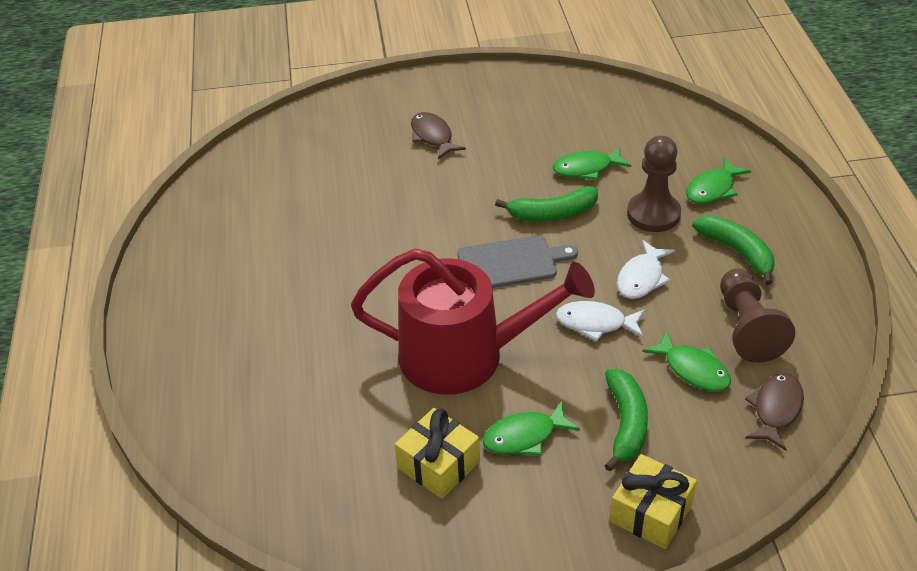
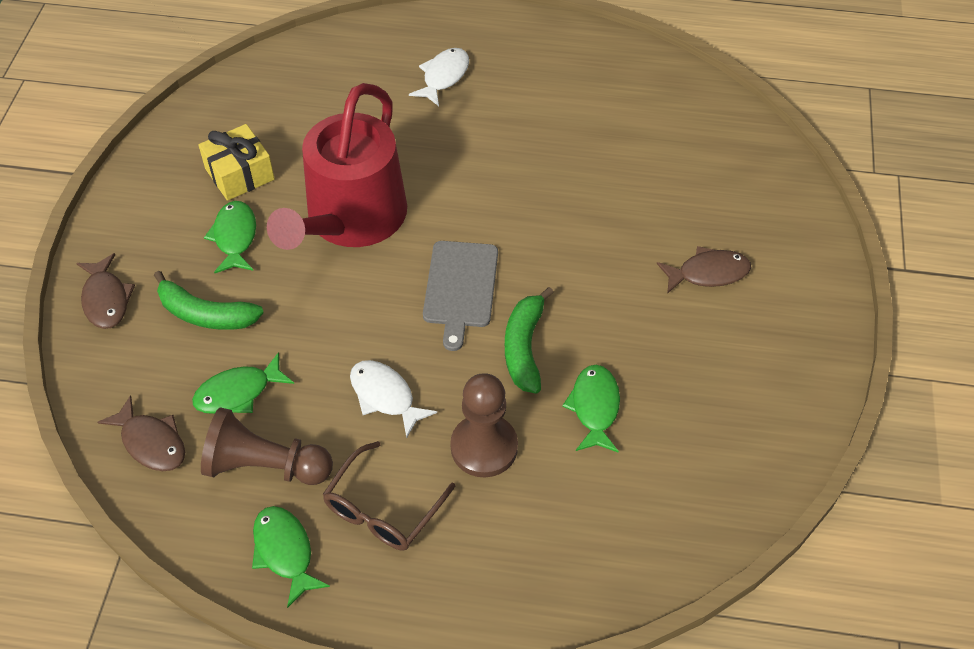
camera: 105 degrees right, 10 degrees up
(595, 323) = (340, 332): white fish -> white fish (444, 77)
(651, 513) = (106, 299): yellow gift -> brown fish
(713, 189) = (505, 531): green fish -> green fish (285, 552)
(737, 252) = (383, 509): green banana -> brown glasses

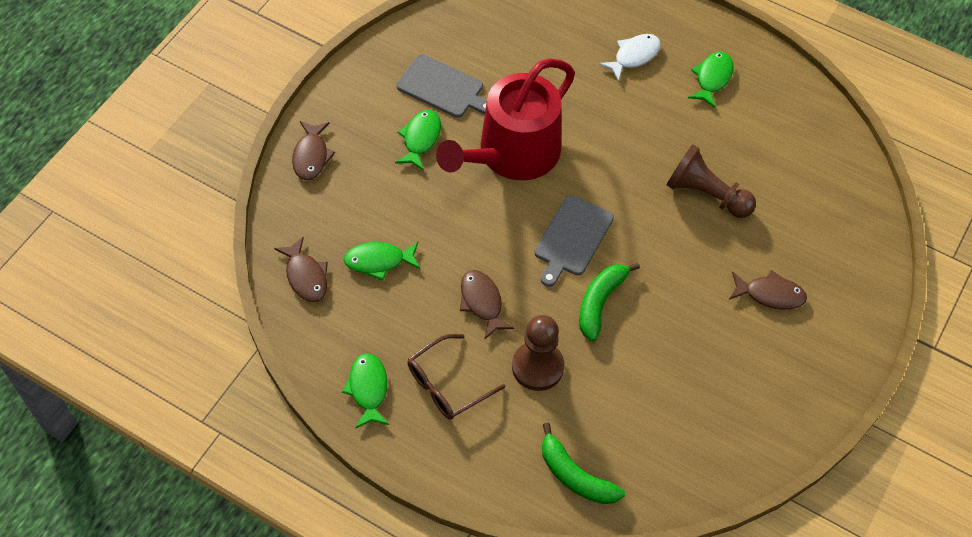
camera: 20 degrees right, 5 degrees up
(206, 314) = (377, 193): green banana -> green banana (575, 476)
(239, 174) = (443, 88): yellow gift -> grey cutting board
(265, 466) = (377, 322): brown pawn -> brown pawn (706, 194)
(385, 396) = (482, 302): white fish -> brown fish
(594, 407) = (632, 367): green fish -> green fish (712, 78)

